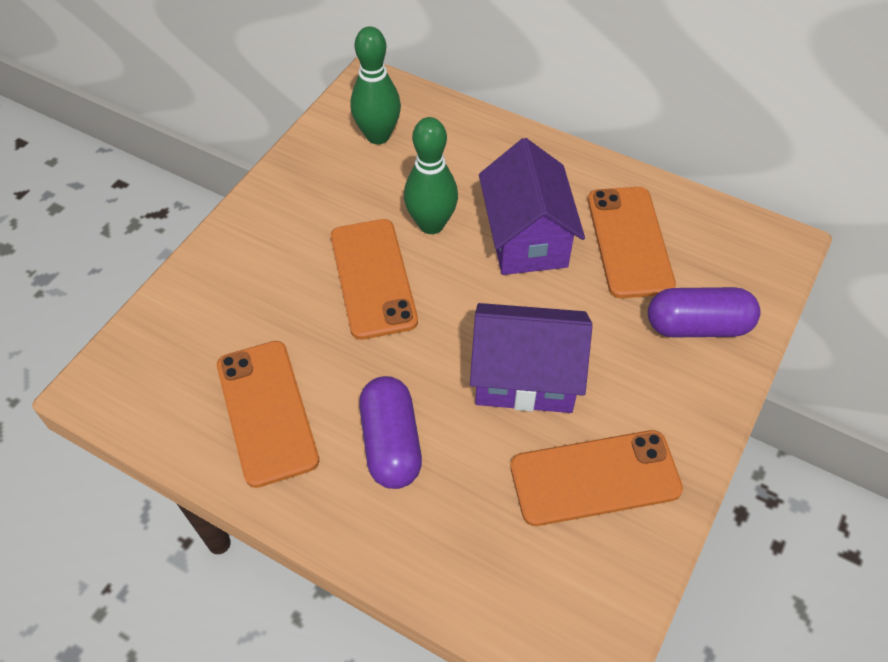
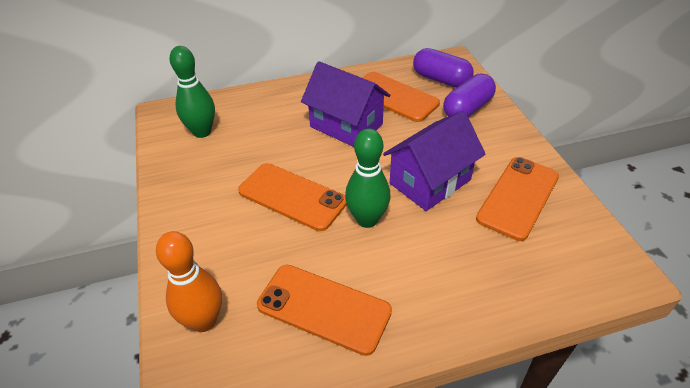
camera: 45 degrees left, 10 degrees down
(171, 336) = (203, 321): none -> orange bowling pin
(391, 443) = (412, 263): purple capsule -> purple capsule (441, 79)
(431, 224) = (289, 151): green bowling pin -> green bowling pin (367, 219)

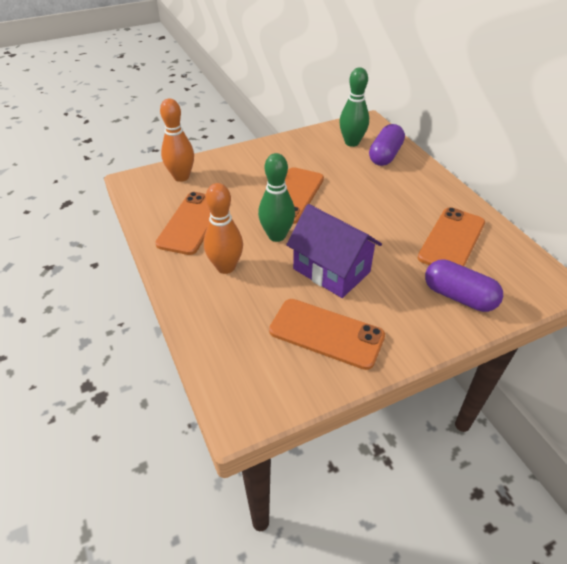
camera: 80 degrees right, 0 degrees up
(346, 125) = (391, 213): purple house -> none
(418, 273) = (226, 267): none -> orange bowling pin
(441, 79) = (505, 274): purple capsule -> purple capsule (385, 155)

